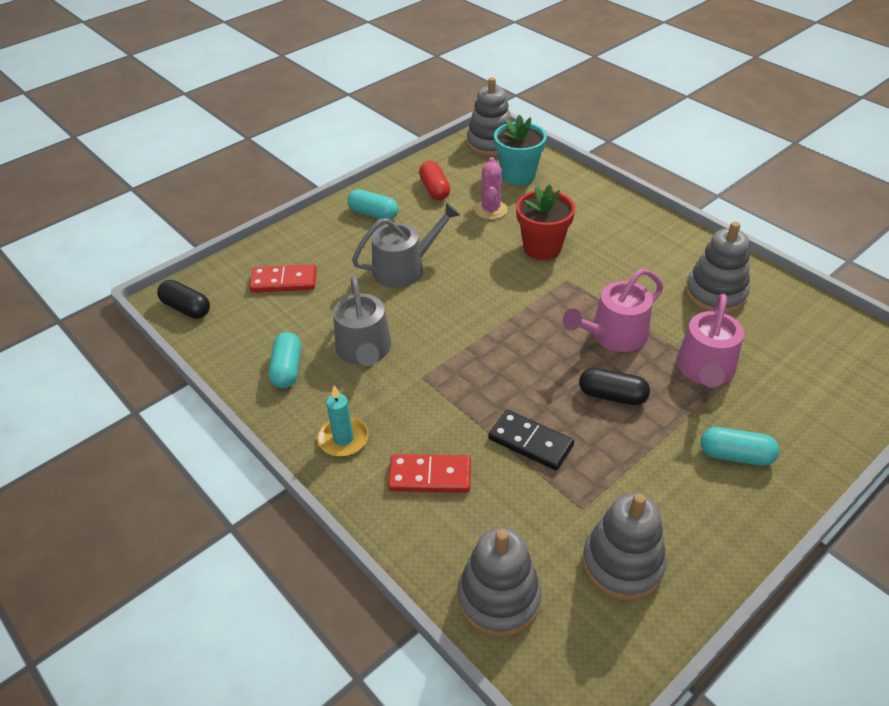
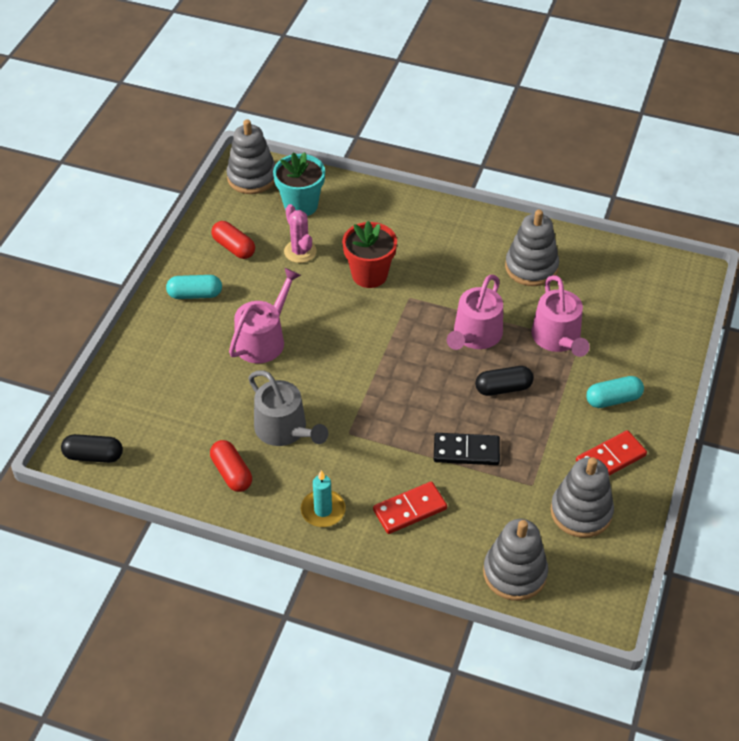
camera: 30 degrees left, 5 degrees up
(284, 281) = (164, 394): red domino -> red domino (610, 458)
(287, 369) = (232, 473): turquoise capsule -> red capsule
(404, 268) = (263, 339): grey watering can -> pink watering can

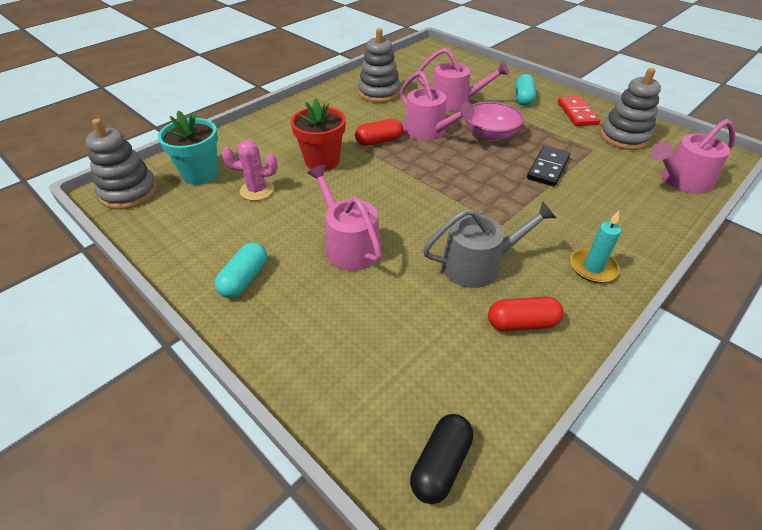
camera: 65 degrees left, 5 degrees down
(234, 247) = (207, 231): red capsule -> red capsule (379, 141)
(410, 510) = (604, 214): red domino -> none
(503, 388) = (490, 135): black capsule -> pink bowl
(514, 573) = (681, 181): grey stacking toy -> pink watering can

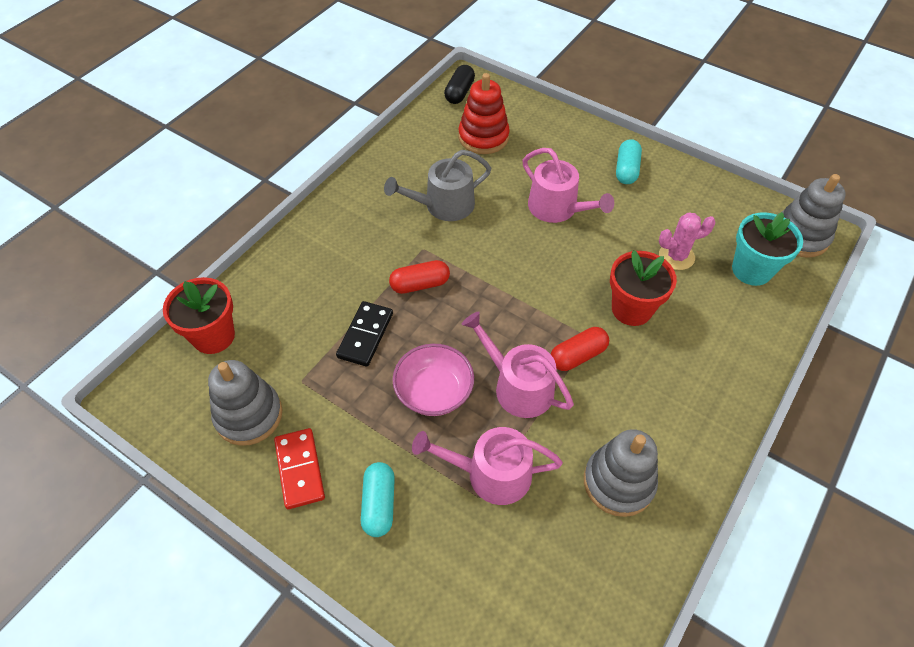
camera: 170 degrees right, 10 degrees up
(414, 356) = (483, 137): none -> red stacking toy
(522, 323) = (410, 165): red capsule -> red capsule (420, 284)
(593, 267) = (347, 215): turquoise candle -> none
(681, 181) = (213, 336): pink watering can -> red flower pot

